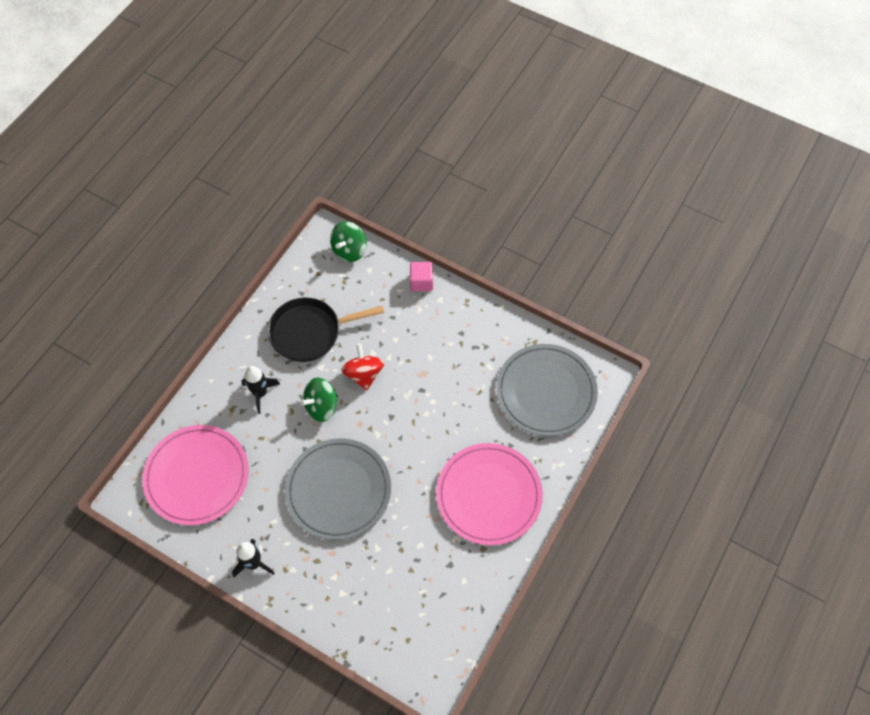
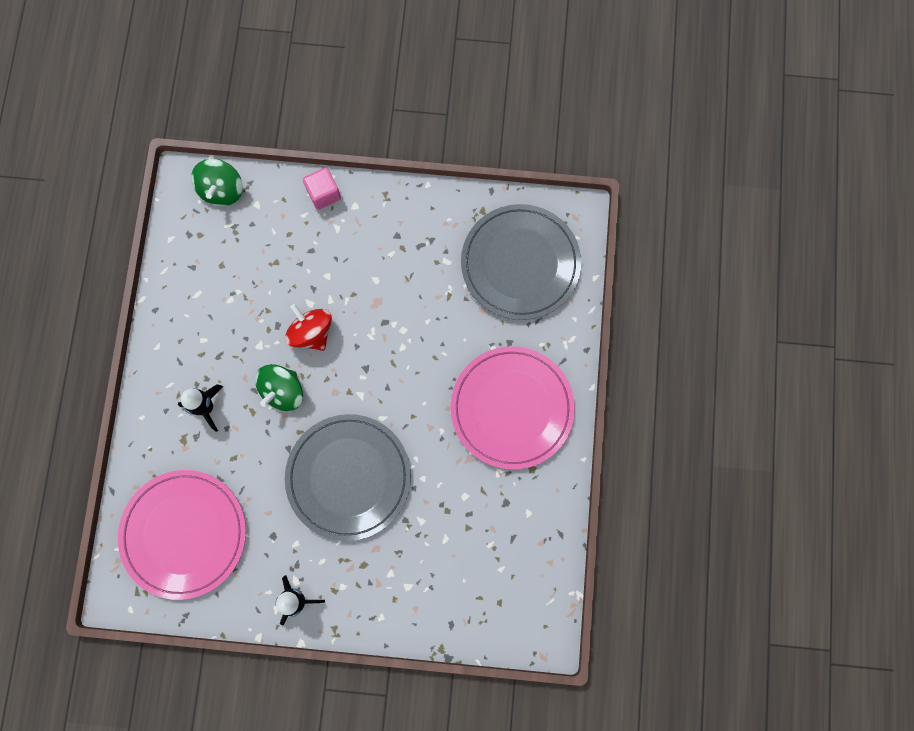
camera: 25 degrees left, 15 degrees up
(310, 332) = (226, 310): black pan -> none

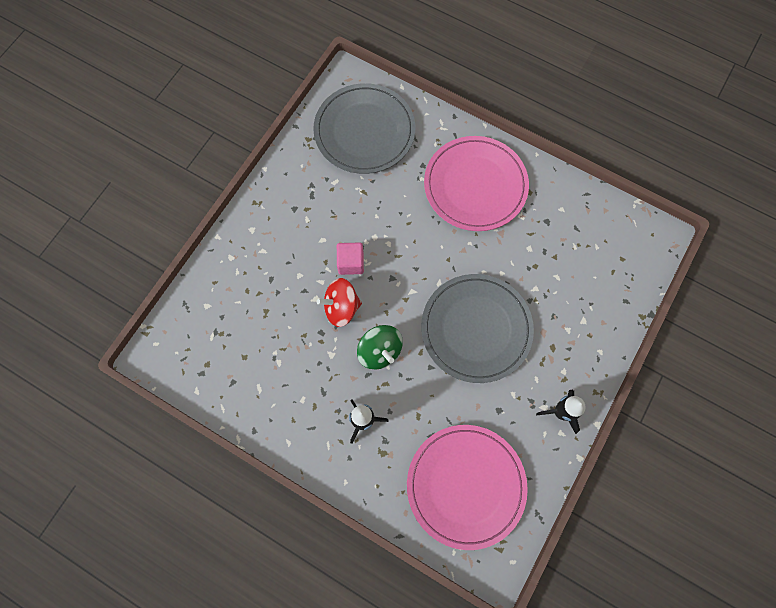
camera: 65 degrees left, 5 degrees down
(222, 190) = (177, 329): green spinning top -> none
(324, 194) = (228, 249): pink cube -> pink cube (351, 263)

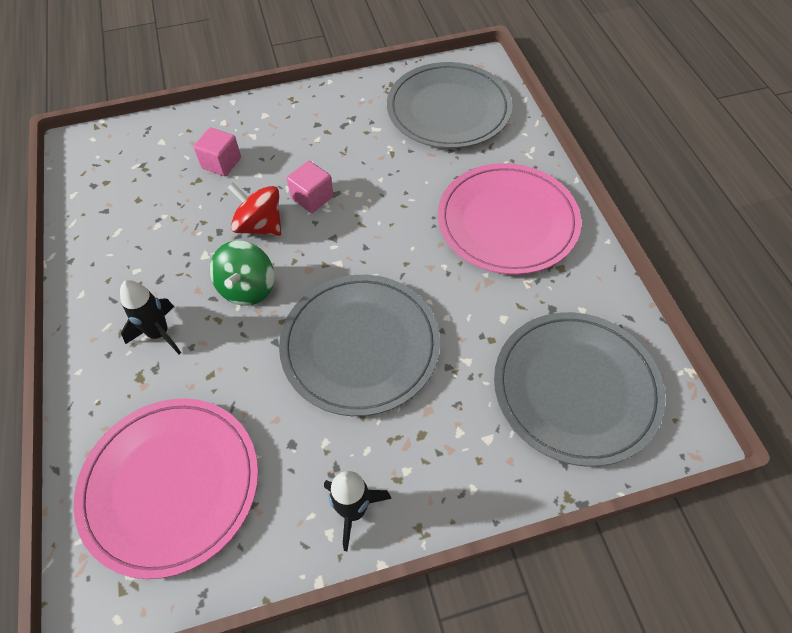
camera: 45 degrees right, 15 degrees down
(266, 287) = (221, 163): none -> pink cube
(597, 257) = (575, 389): none -> grey plate

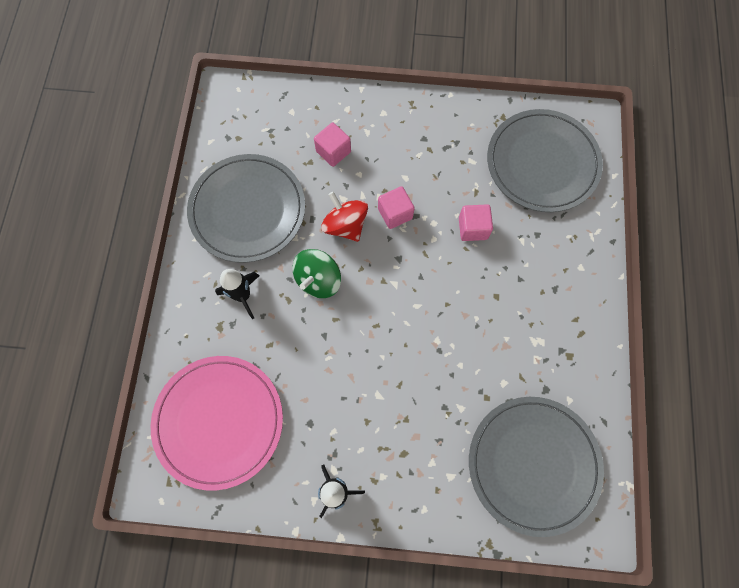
camera: 20 degrees right, 15 degrees up
(360, 346) = (385, 364): grey plate -> grey plate (247, 210)
(403, 185) = (473, 228): none -> pink cube
(507, 222) = (544, 296): pink plate -> none

